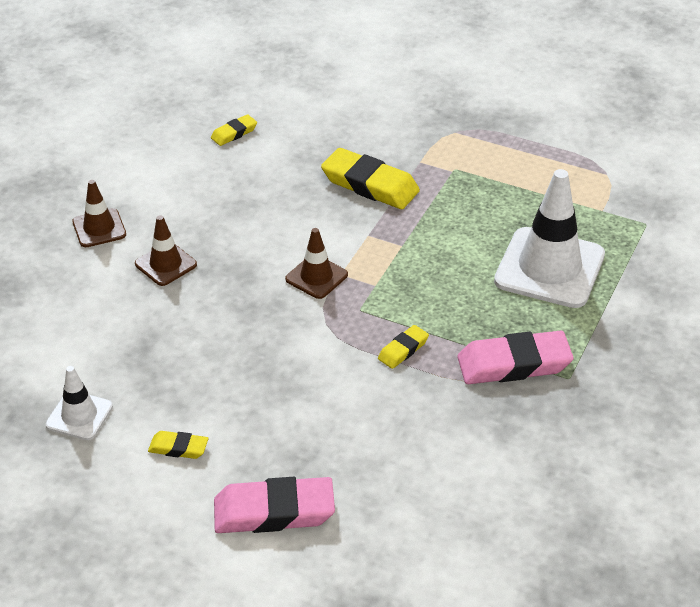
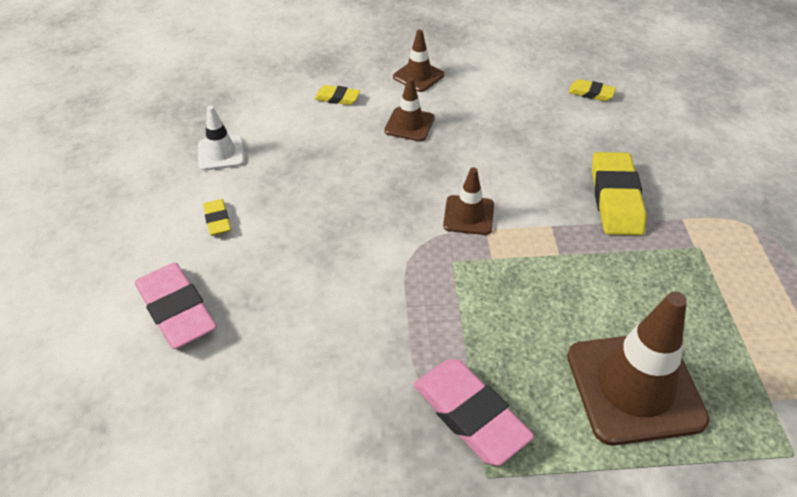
camera: 60 degrees right, 5 degrees up
(403, 350) = (424, 315): yellow eraser -> yellow eraser (337, 98)
(549, 268) = (634, 387): white traffic cone -> brown traffic cone

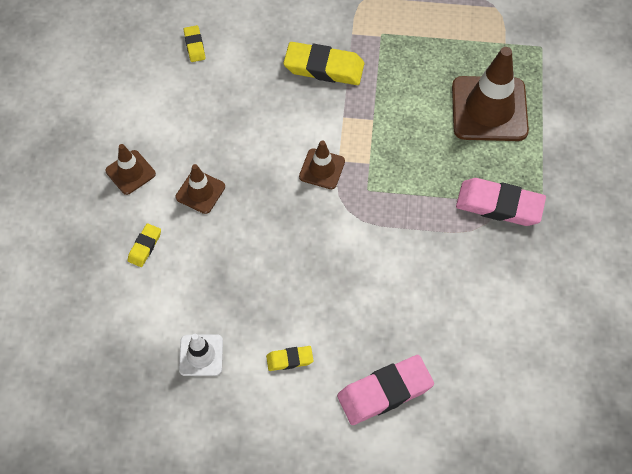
camera: 80 degrees left, 15 degrees up
(470, 415) = (499, 205): pink eraser -> pink eraser turned 45 degrees clockwise
(591, 93) = (194, 45): yellow eraser -> yellow eraser turned 45 degrees counterclockwise

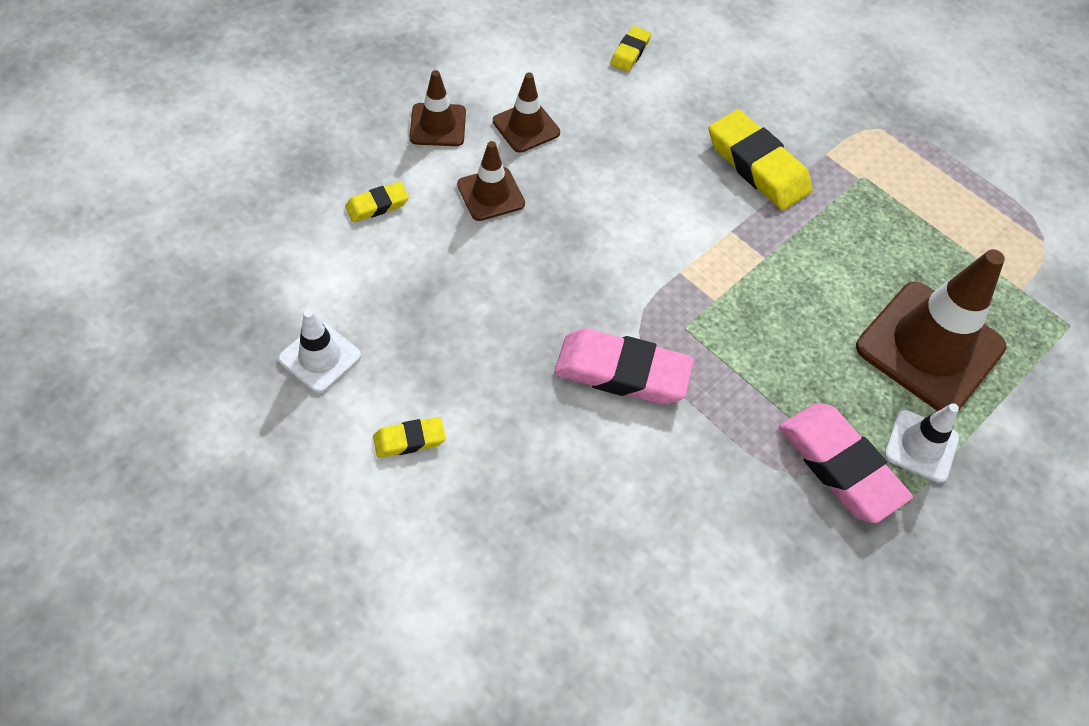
camera: 35 degrees right, 5 degrees down
(289, 359) = (409, 440): yellow eraser -> yellow eraser turned 45 degrees counterclockwise
(322, 169) = (651, 267): brown traffic cone -> brown traffic cone (526, 127)
(385, 392) = (482, 568): pink eraser -> pink eraser (622, 372)
(526, 165) = (921, 446): none -> white traffic cone

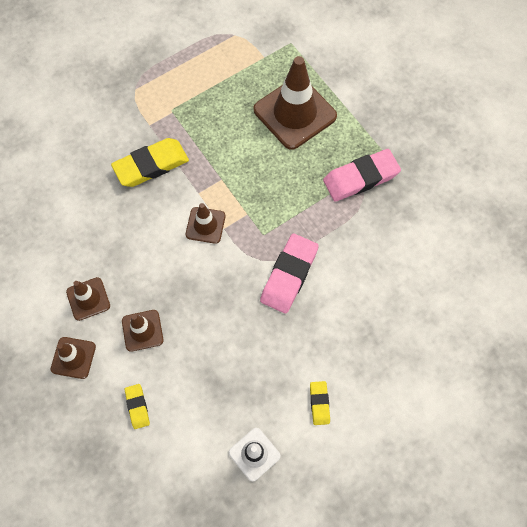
camera: 75 degrees left, 10 degrees up
(630, 52) = (35, 219): yellow eraser -> none
(678, 247) = (205, 225): none -> brown traffic cone
(921, 446) = (353, 136): white traffic cone -> none

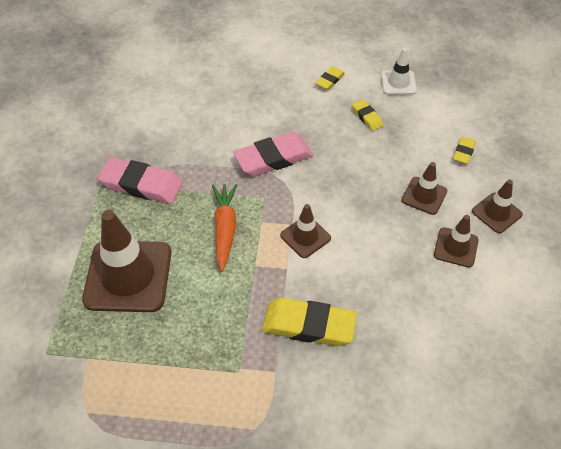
camera: 140 degrees left, 15 degrees down
(250, 382) = (367, 117): none -> yellow eraser
(267, 189) = (225, 229): none -> orange carrot

